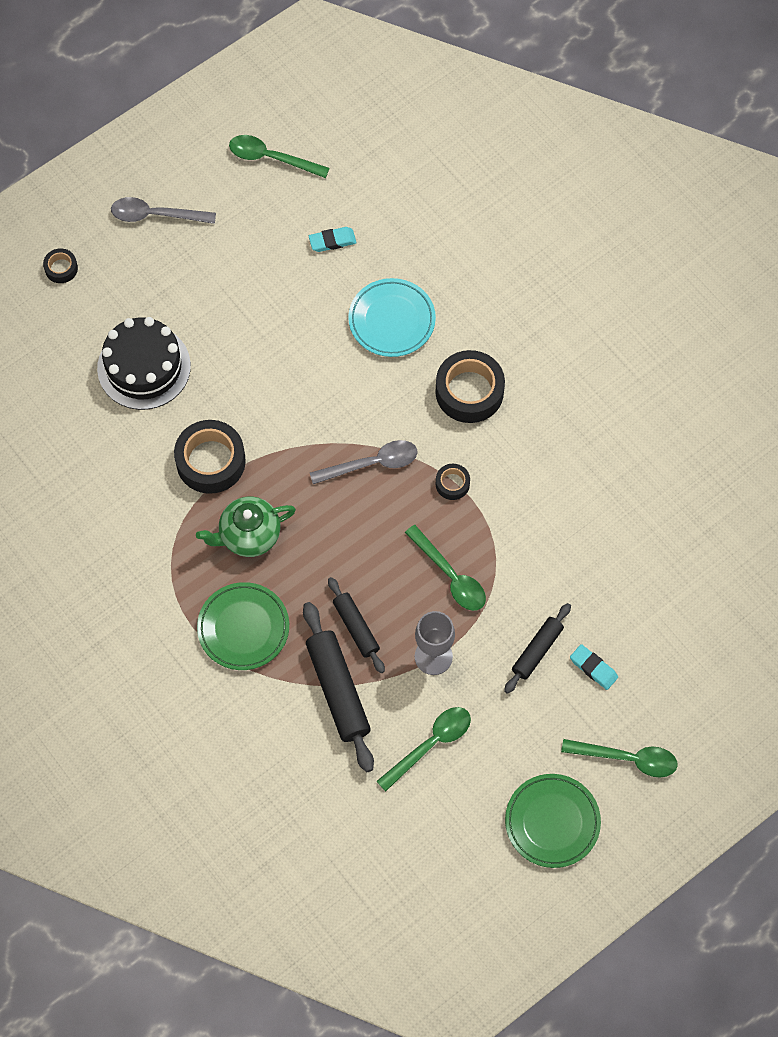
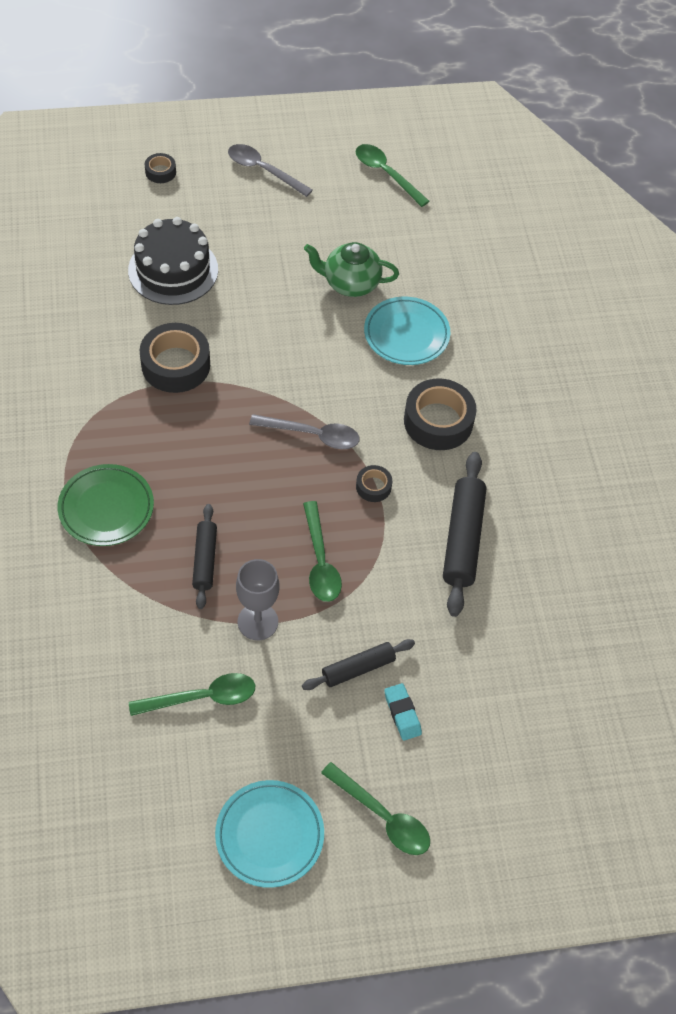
camera: 25 degrees right, 10 degrees down
(249, 535) = (165, 437): green teapot -> green teapot (350, 283)
(332, 241) = (395, 254): turquoise eraser -> none
(338, 690) = (151, 604): black rolling pin -> black rolling pin (462, 539)
(552, 822) = (269, 835): green plate -> turquoise plate

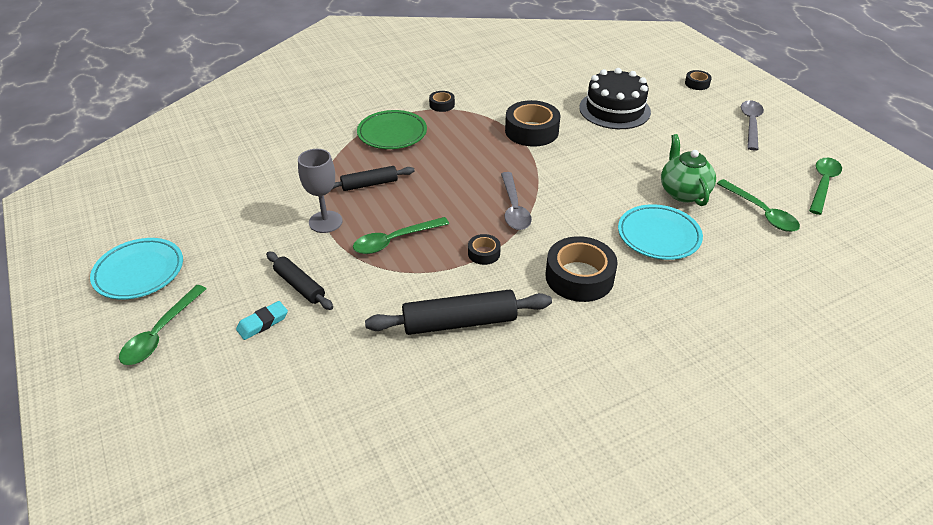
camera: 75 degrees right, 15 degrees down
(66, 435) = (442, 105): none -> black tape
(202, 698) = (251, 211): green spoon -> green spoon (761, 212)

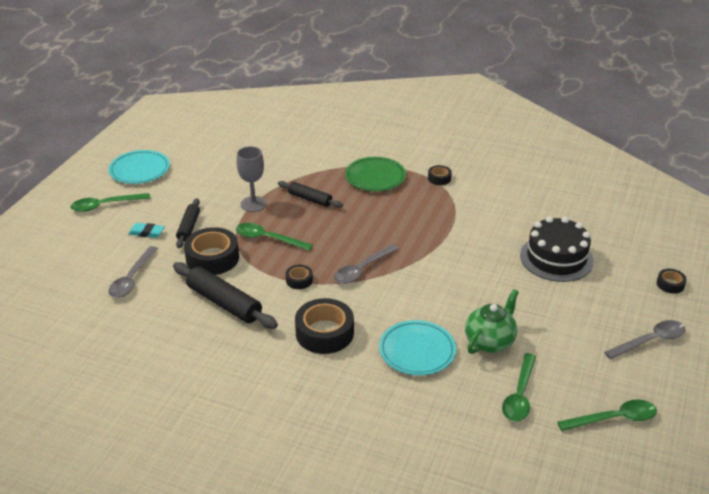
camera: 50 degrees right, 5 degrees down
(330, 376) = (132, 278): none -> grey spoon
(531, 131) = (465, 233): black tape -> black tape (212, 258)

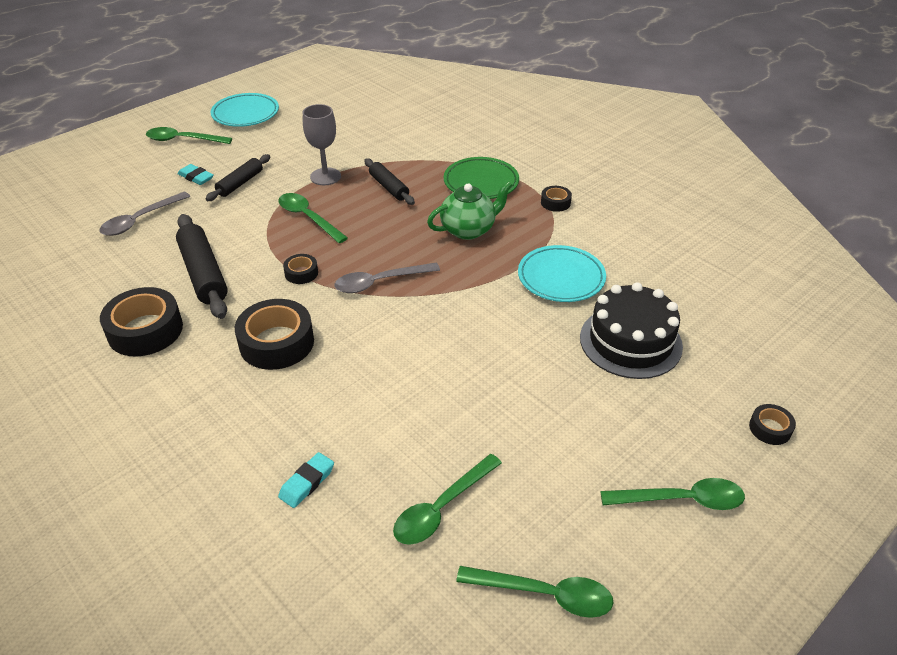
camera: 25 degrees right, 5 degrees up
(212, 258) = (235, 222): black tape -> black tape (145, 330)
(417, 351) = (361, 402): turquoise plate -> turquoise plate (561, 278)
(424, 411) = (307, 482): none -> turquoise eraser
(490, 341) = (460, 421): green teapot -> green teapot (469, 230)
(650, 341) = (681, 500): grey spoon -> green spoon

